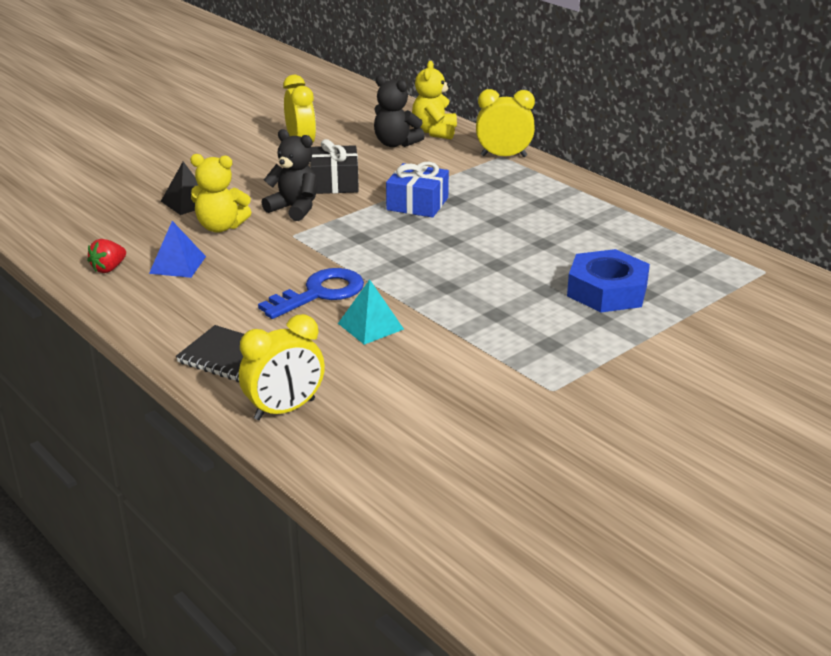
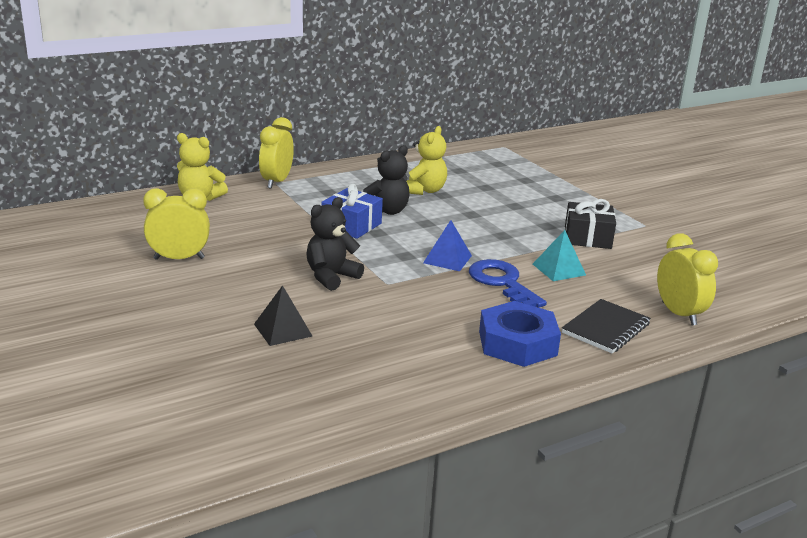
camera: 80 degrees left, 5 degrees down
(109, 268) = (424, 384): red strawberry -> none
(178, 264) = (428, 344): blue pyramid -> blue pyramid (447, 259)
(220, 227) = (353, 316): yellow teddy bear -> yellow teddy bear (424, 190)
(334, 183) = (284, 253): black gift -> black gift (587, 237)
(395, 143) = (212, 217): black teddy bear -> black teddy bear (386, 211)
(607, 291) = (520, 189): blue nut -> blue nut (517, 343)

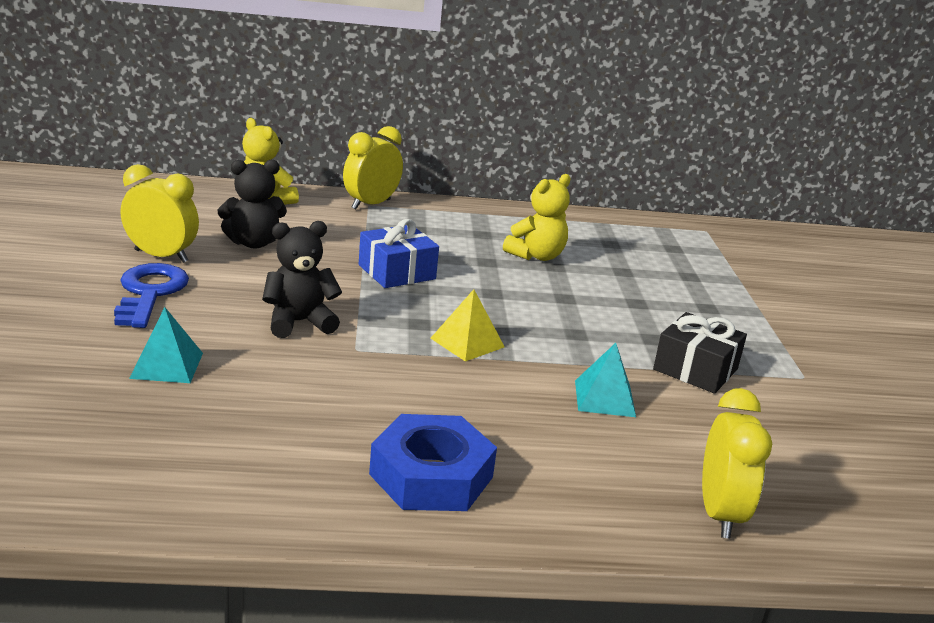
camera: 25 degrees right, 0 degrees up
(283, 330) = (167, 365): black pyramid -> turquoise pyramid
(386, 211) = (460, 267): black teddy bear -> black teddy bear (253, 243)
(447, 259) = (467, 342): blue pyramid -> yellow pyramid
(502, 282) = (505, 391): blue key -> blue key (150, 292)
(606, 328) = (581, 498): black notebook -> none

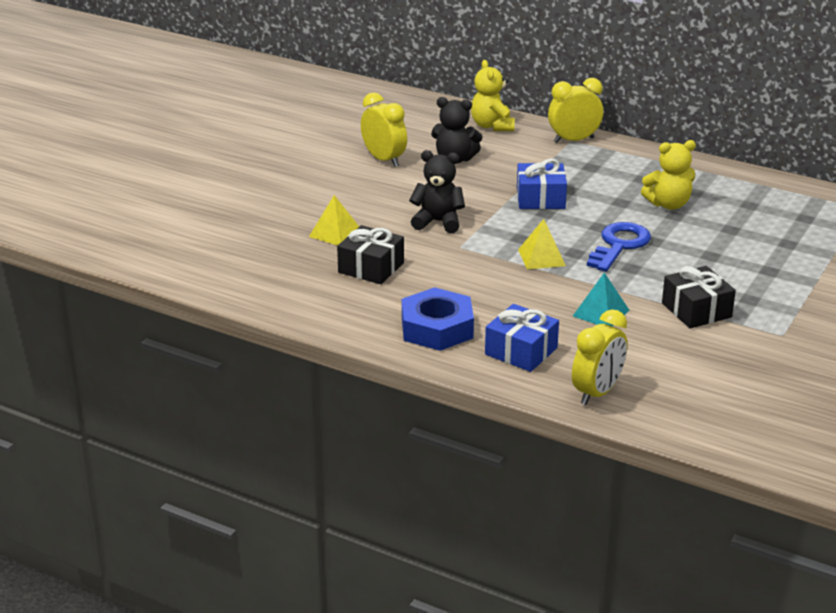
camera: 35 degrees right, 5 degrees up
(150, 292) = (358, 184): blue key -> blue key (619, 245)
(167, 365) = (335, 233): turquoise pyramid -> yellow pyramid
(260, 405) = (371, 267): none -> black gift
(570, 479) = (521, 351): none -> blue gift

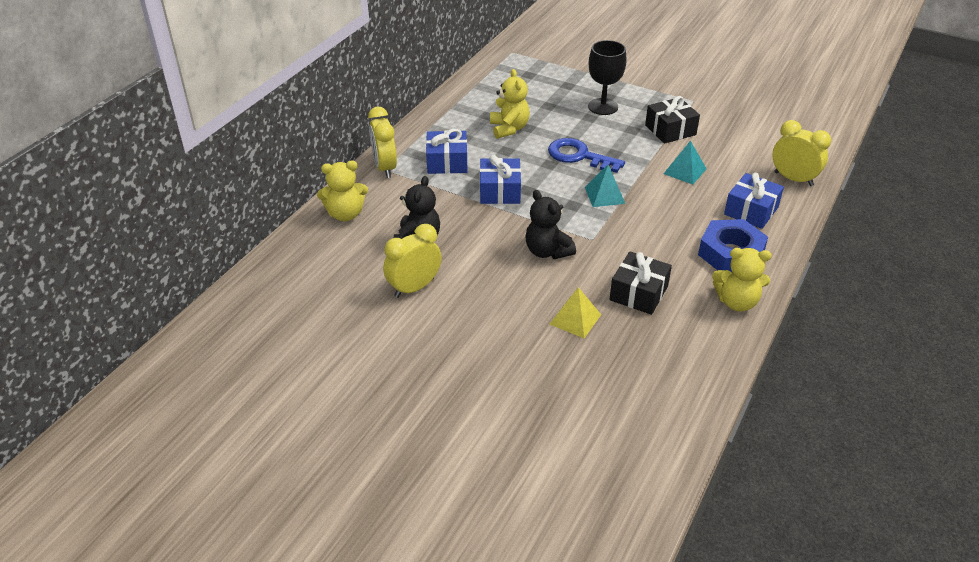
camera: 90 degrees left, 10 degrees up
(354, 323) = (737, 302): none -> yellow teddy bear
(438, 222) = (547, 251): black teddy bear -> black teddy bear turned 45 degrees counterclockwise
(541, 257) = (604, 195): yellow pyramid -> turquoise pyramid
(590, 170) = (447, 162): none -> blue gift
(740, 265) = (603, 107): none -> black goblet

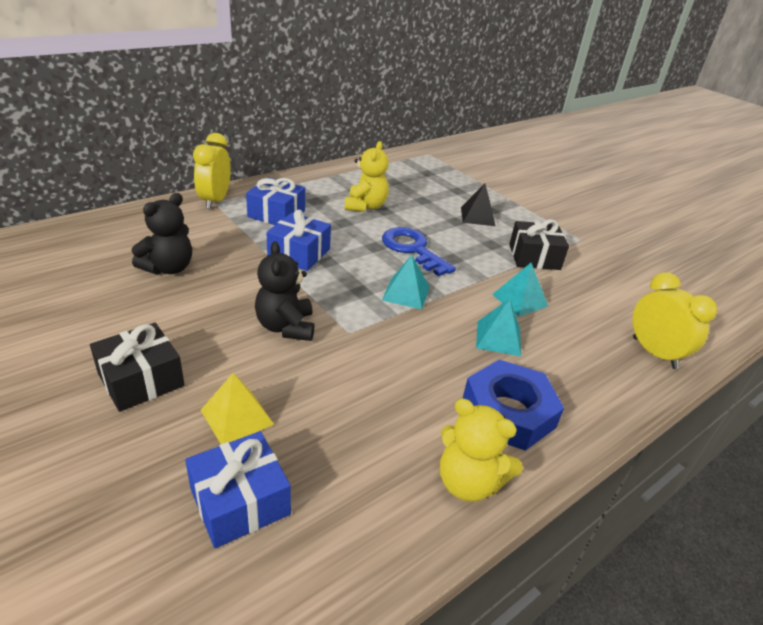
camera: 20 degrees right, 5 degrees down
(345, 214) = (132, 224): yellow teddy bear -> none
(414, 288) = (107, 311): yellow clock -> none
(603, 107) = (477, 216): black goblet -> black pyramid
(638, 293) = (345, 416): black gift -> black gift (141, 380)
(691, 206) = (498, 338): none -> turquoise pyramid
(751, 211) = (572, 370): blue gift -> blue gift (240, 501)

